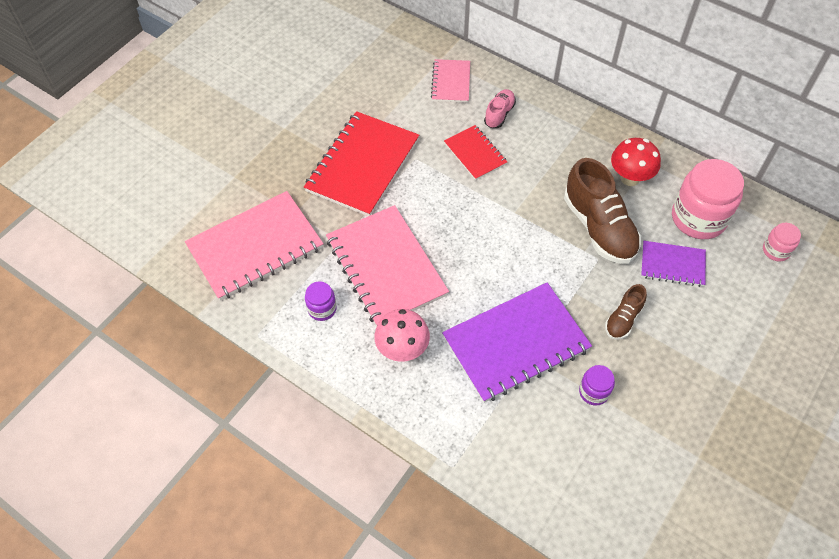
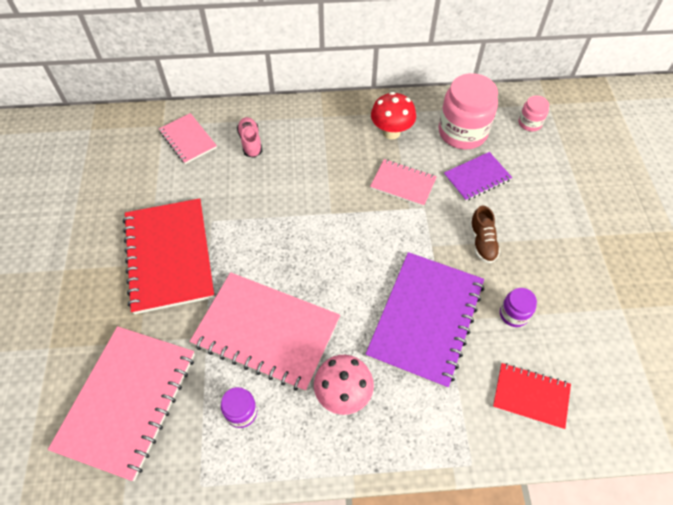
camera: 40 degrees left, 0 degrees up
(475, 153) = (258, 186): red notebook -> red notebook (530, 396)
(599, 227) = (403, 184): brown shoe -> pink notebook

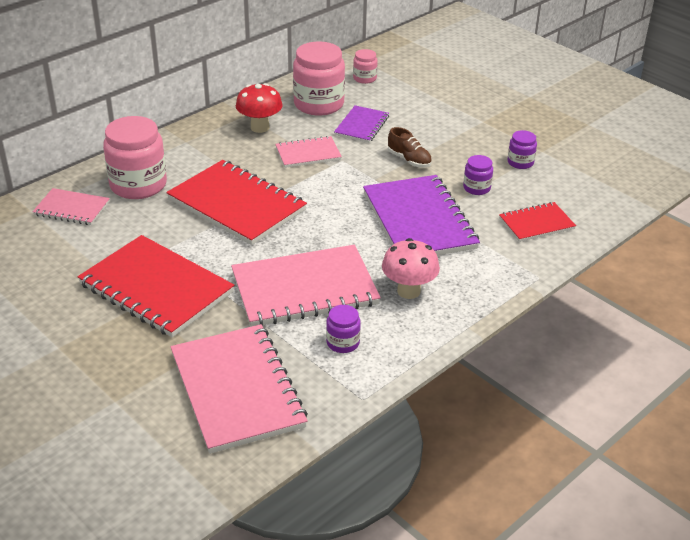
camera: 40 degrees left, 20 degrees down
(250, 142) = (138, 185): pink shoe -> pink jar
(299, 206) = (237, 205): none -> red notebook
(586, 309) = (520, 162): none -> purple jar

